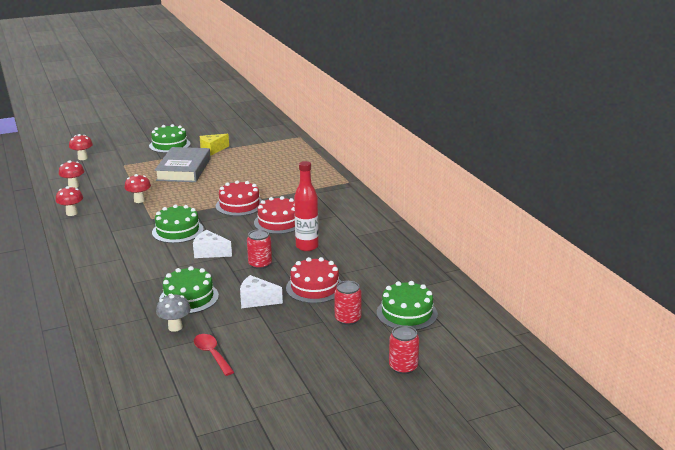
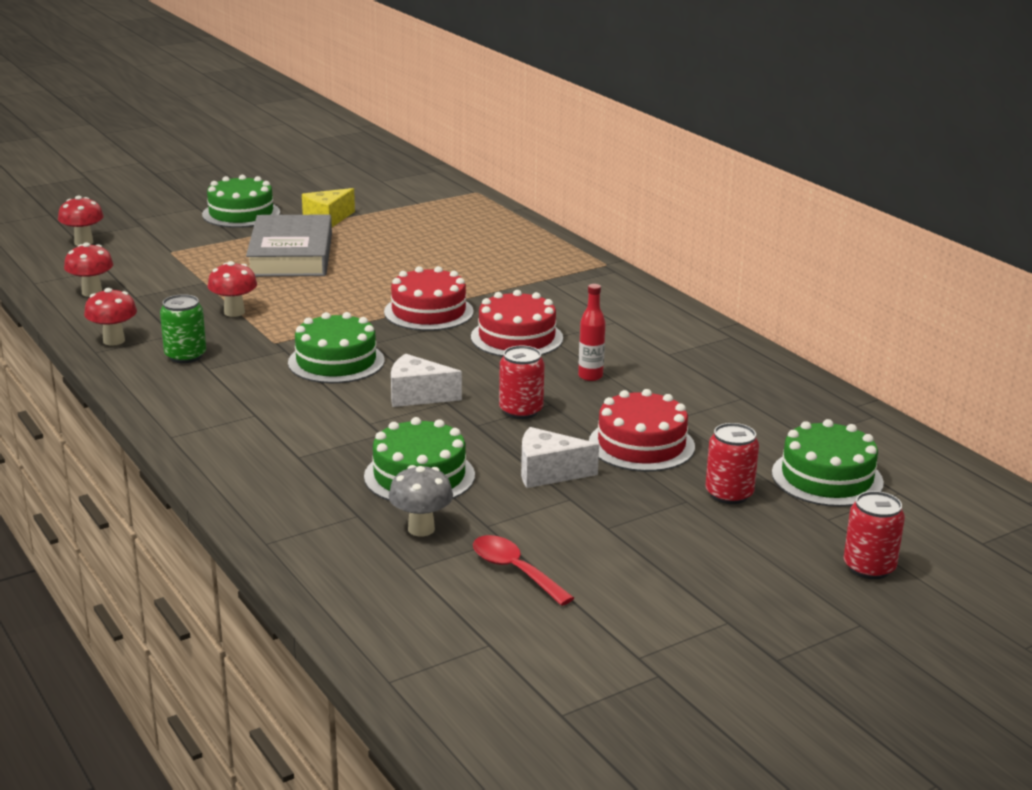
camera: 10 degrees left, 0 degrees up
(103, 223) = (185, 356): none -> green can
(307, 246) = (590, 376): red bottle -> red bottle, size x0.59

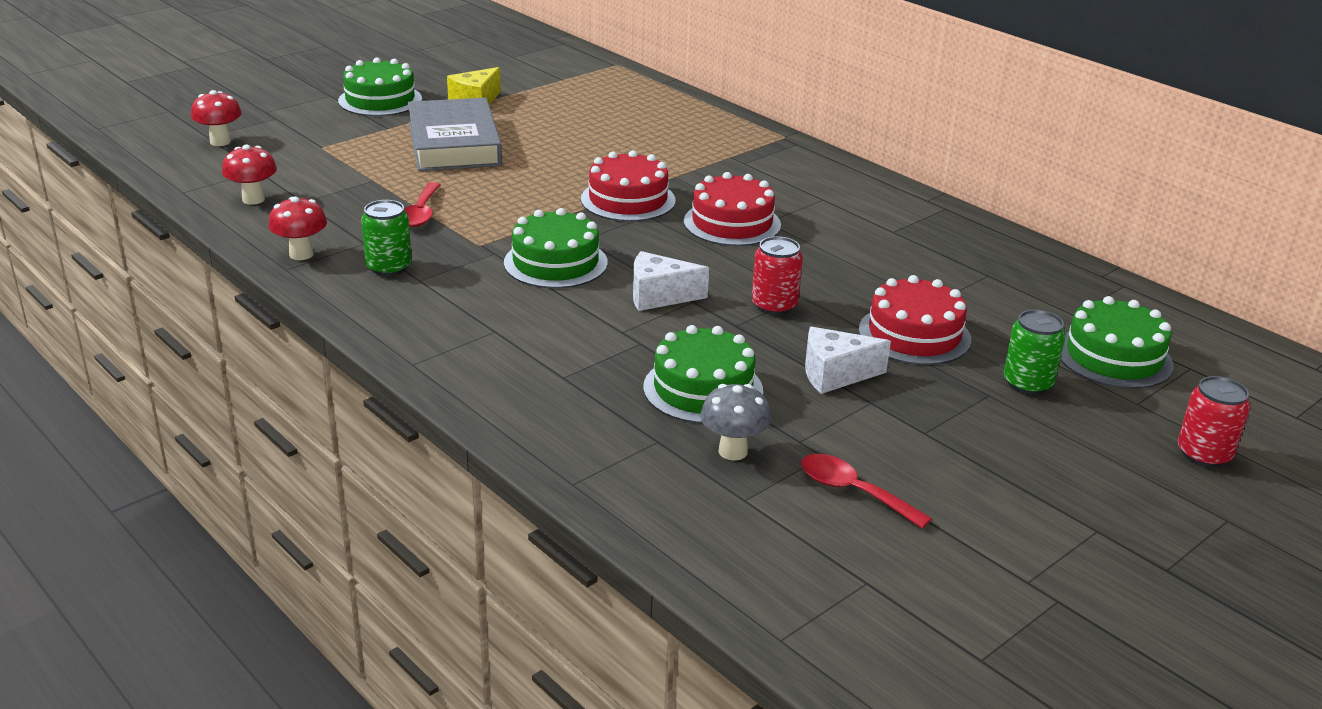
camera: 10 degrees left, 5 degrees up
(234, 312) = (421, 213): red mushroom -> red spoon
(590, 376) = (827, 261): red bottle -> none
(729, 494) = (1027, 383): red can -> green can

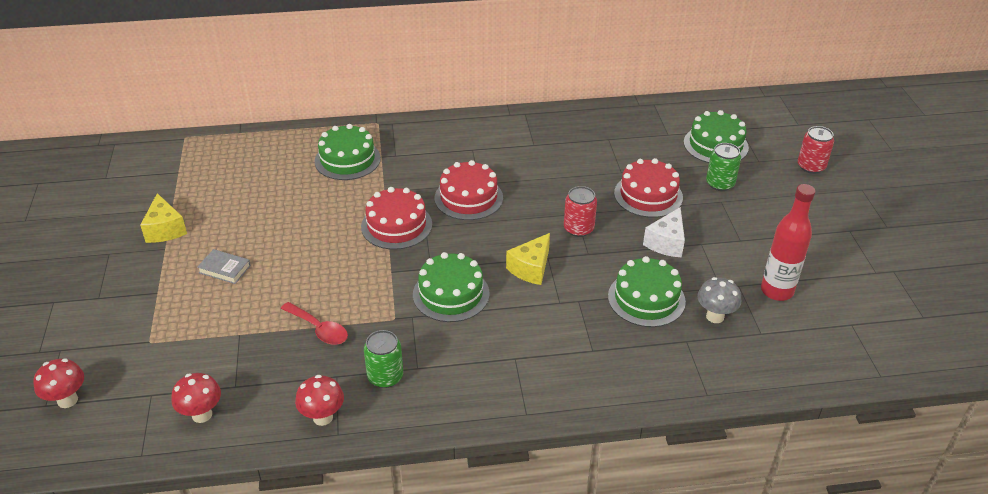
camera: 55 degrees left, 10 degrees up
(380, 100) = (99, 277): green cake -> green cake (347, 159)
(454, 144) = (224, 269): grey book -> grey book, size x0.42
(659, 296) = (531, 268): white cheese -> yellow cheese
(853, 492) = (776, 291): red spoon -> red bottle

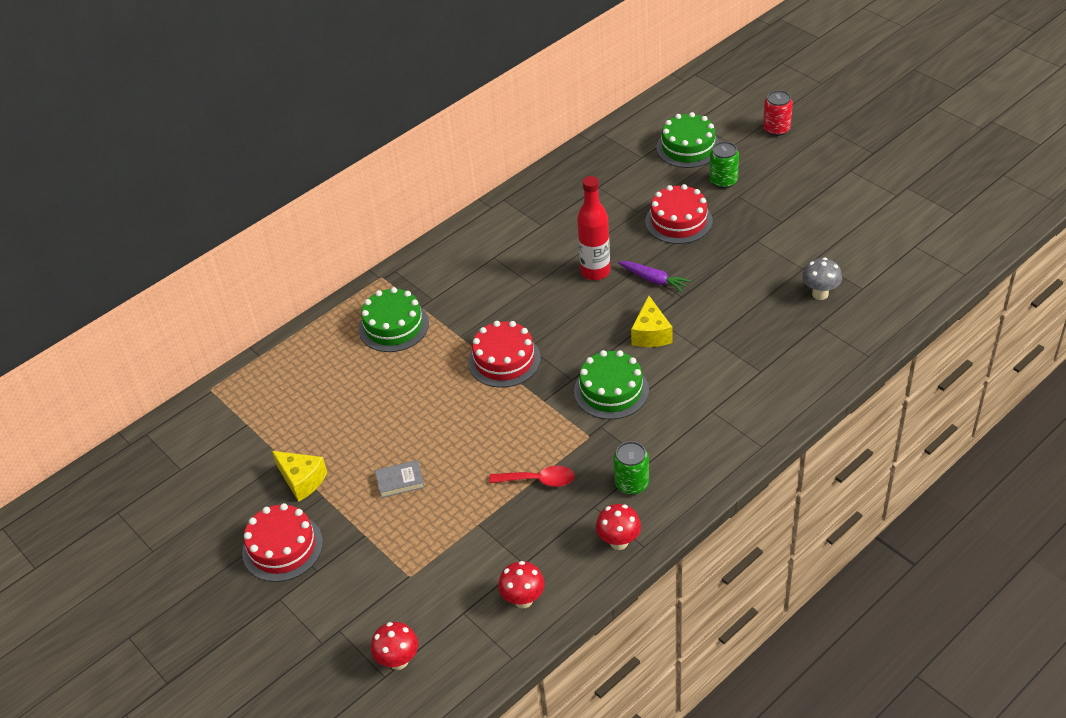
camera: 30 degrees left, 5 degrees up
(468, 198) = (538, 302): red cake -> red cake (282, 547)
(578, 229) = (653, 280): red can -> purple carrot
(646, 299) = (759, 308): green cake -> none
(666, 242) = (731, 254): white cheese -> none
(776, 291) = (844, 249): red bottle -> red bottle (595, 272)

